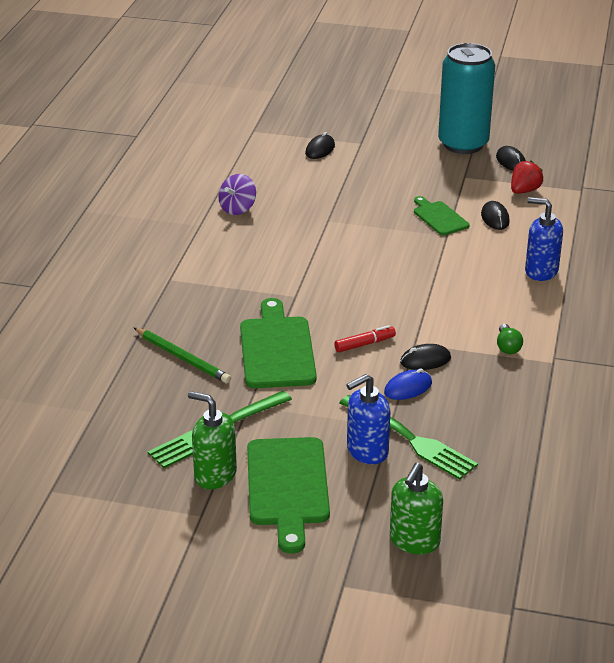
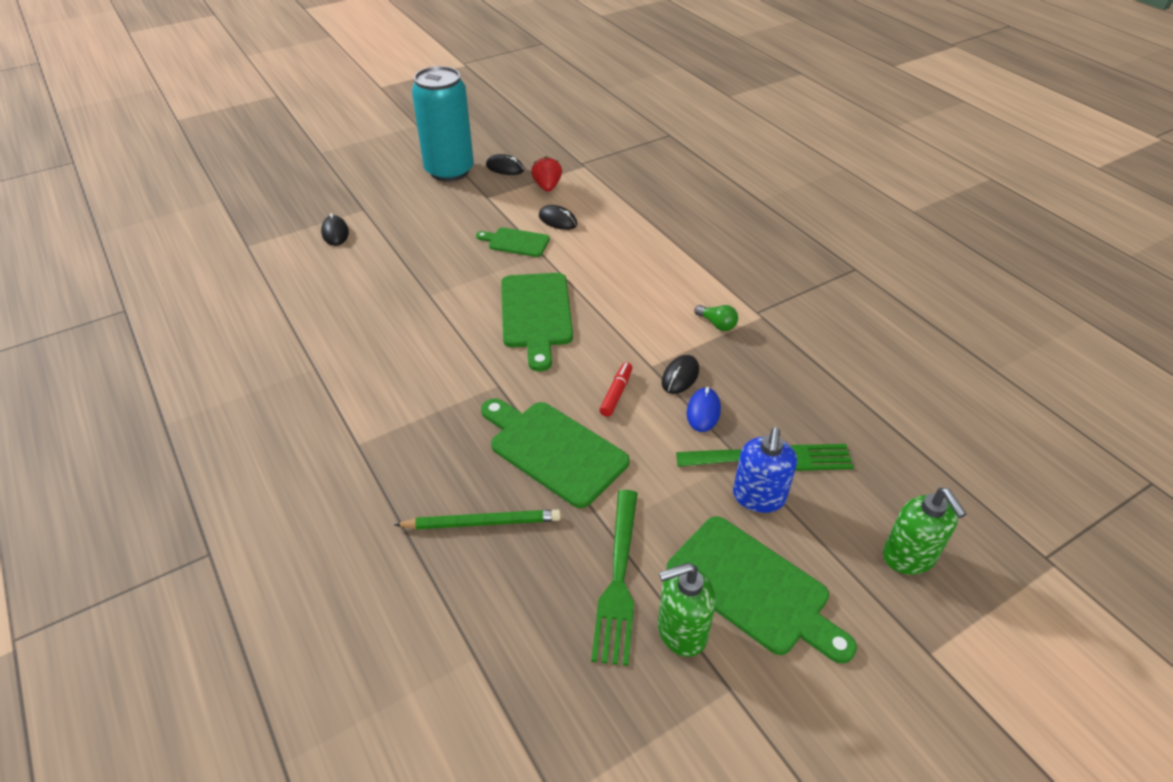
camera: 45 degrees left, 10 degrees up
(237, 209) = (331, 330): purple spinning top -> none
(382, 269) = (536, 314): none -> green cutting board
(541, 271) = (649, 246): blue soap dispenser -> none

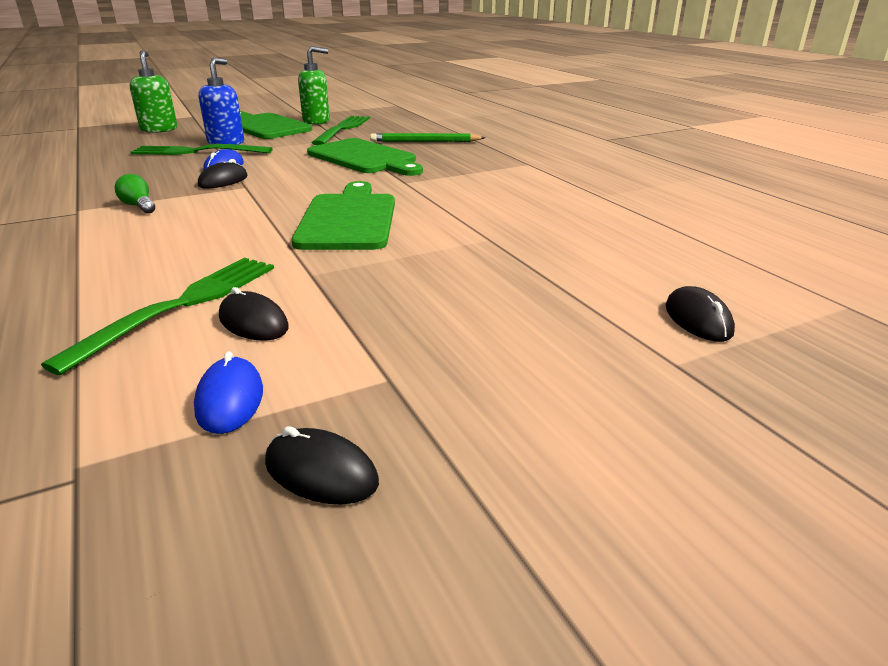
camera: 175 degrees left, 15 degrees down
(449, 171) = (493, 471): turquoise can -> none
(516, 242) = (349, 291): green cutting board -> none
(547, 187) = (230, 400): red strawberry -> blue mouse
(601, 228) = (181, 306): none -> green fork
(616, 393) = (293, 176): red marker -> none

